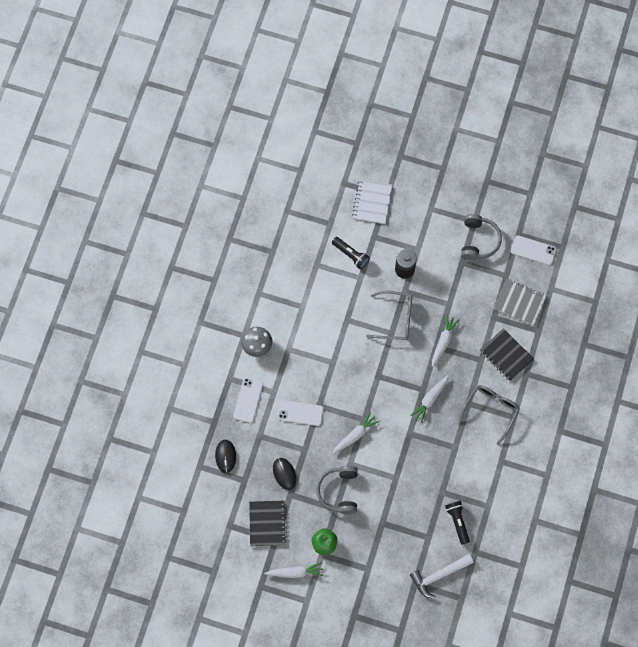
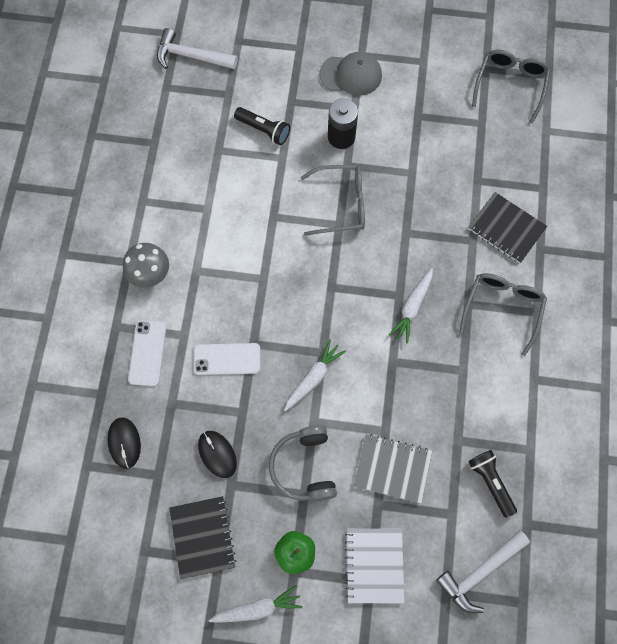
camera: 10 degrees left, 0 degrees up
(308, 190) = (191, 56): none -> white hammer
(372, 202) = (281, 58): white notebook -> white notebook (374, 565)
(420, 223) = (351, 75): none -> grey cap
(443, 341) = (414, 224): white carrot -> none
(478, 240) = (434, 84): grey headphones -> none
(519, 302) = (508, 155): grey notebook -> grey notebook (392, 469)
(533, 250) = (510, 85): white phone -> grey glasses

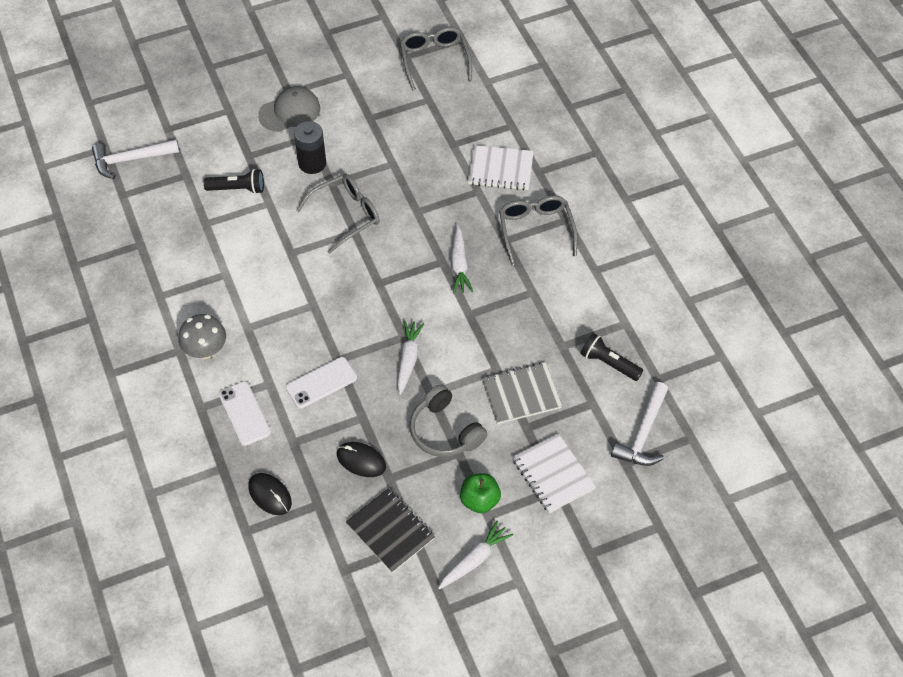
camera: 30 degrees left, 15 degrees down
(506, 228) = (500, 169): black notebook -> white notebook

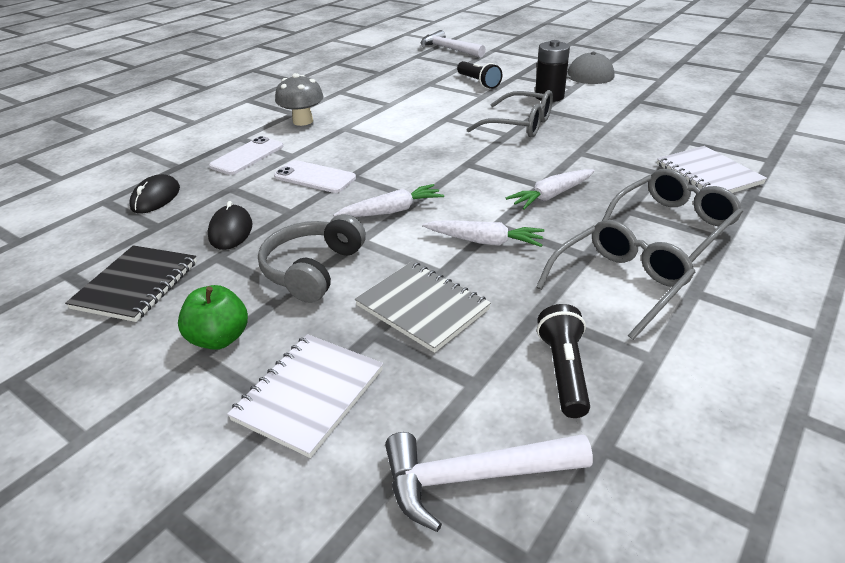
camera: 60 degrees right, 20 degrees down
(434, 60) = (753, 103): grey glasses -> grey glasses (619, 284)
(474, 560) = (111, 373): white carrot -> white carrot (484, 241)

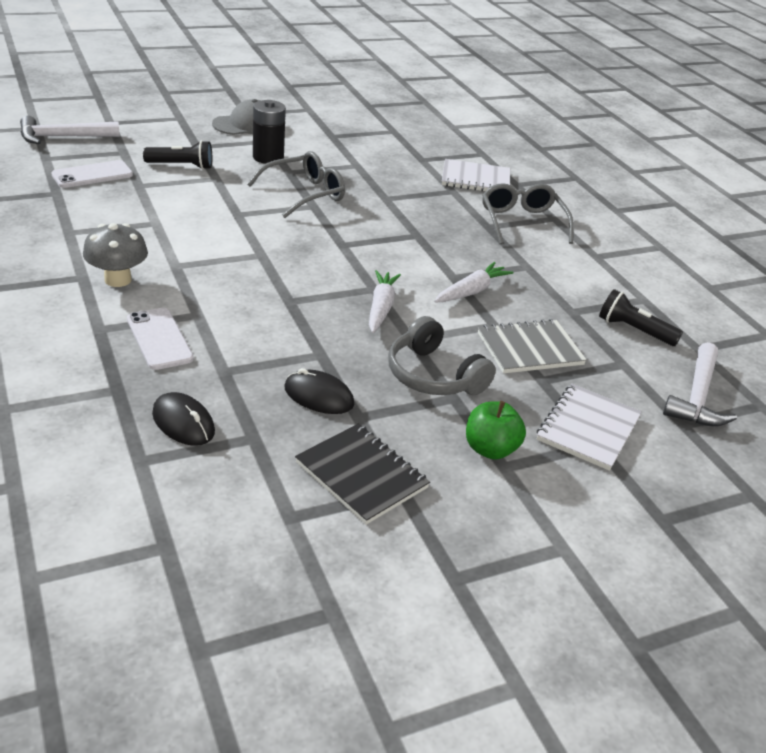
camera: 65 degrees left, 0 degrees up
(309, 394) = (588, 428): white notebook -> white notebook turned 60 degrees clockwise
(315, 177) = (267, 319): white phone -> white phone (92, 175)
(551, 196) = (438, 239): white carrot -> none
(619, 284) = (568, 272): grey glasses -> none

